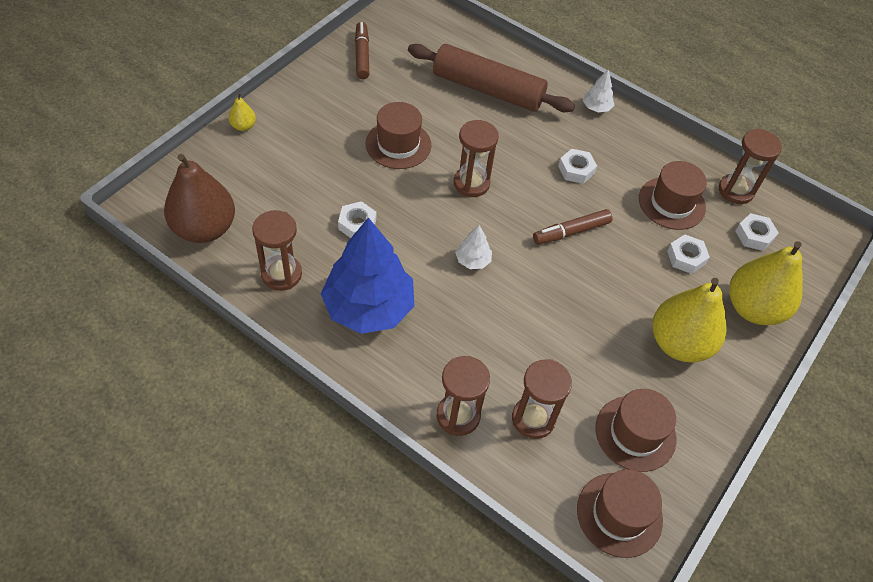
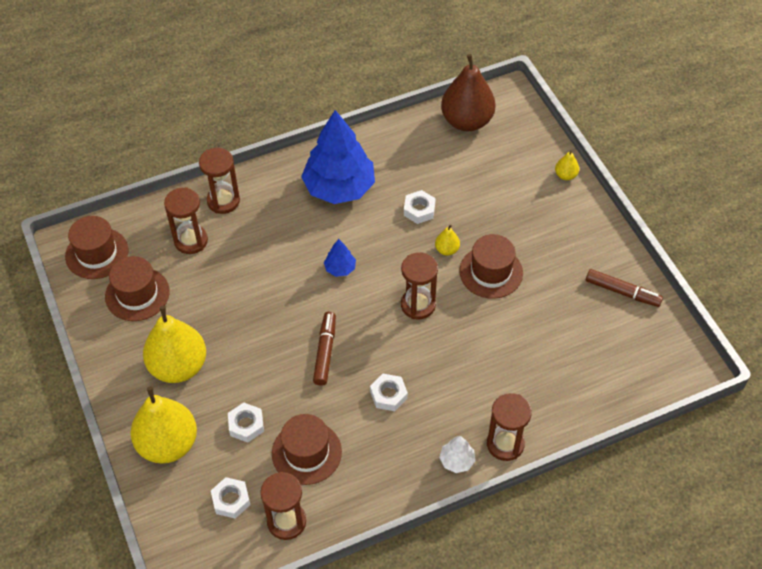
camera: 125 degrees right, 0 degrees up
(281, 274) = (399, 150): brown hourglass -> brown hourglass (505, 444)
(393, 185) = (447, 250): none -> yellow pear
(473, 260) = (340, 268): white tree -> blue tree
(488, 89) = (528, 375): brown rolling pin -> none

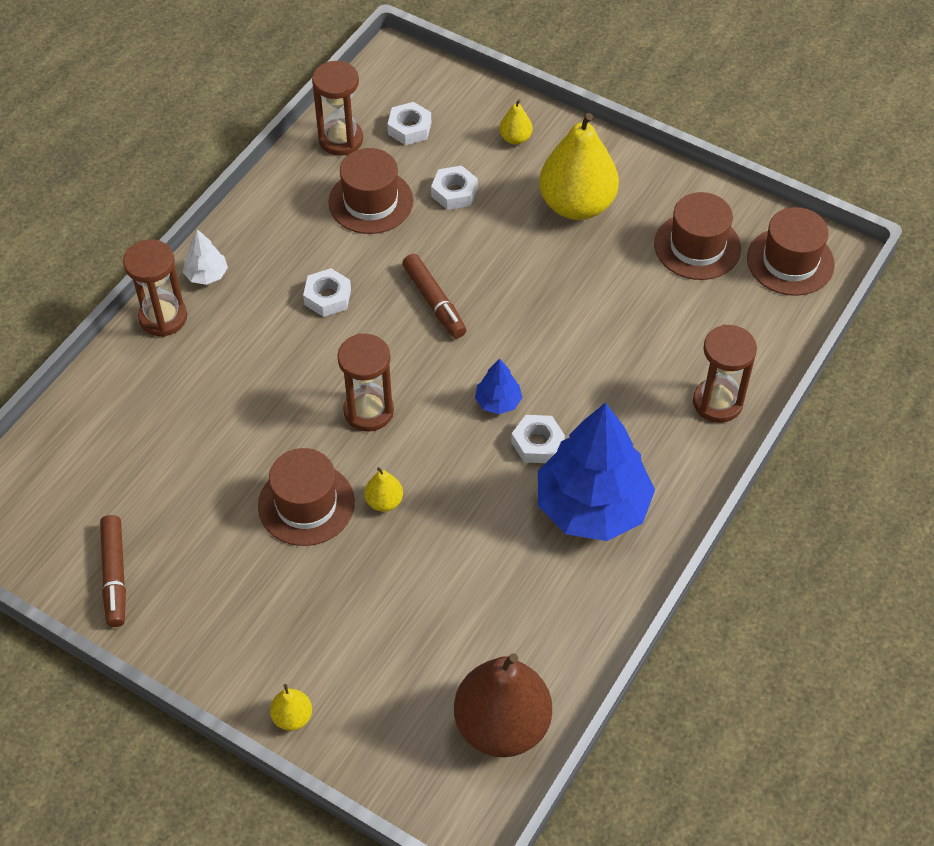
camera: 145 degrees right, 0 degrees up
(168, 444) = (515, 138): yellow pear -> yellow pear, size x0.43
(191, 241) = (703, 334): brown hourglass -> none
(419, 210) = (461, 536): white nut -> white nut (537, 443)
(622, 292) = (115, 575): brown marker -> brown marker turned 90 degrees counterclockwise

